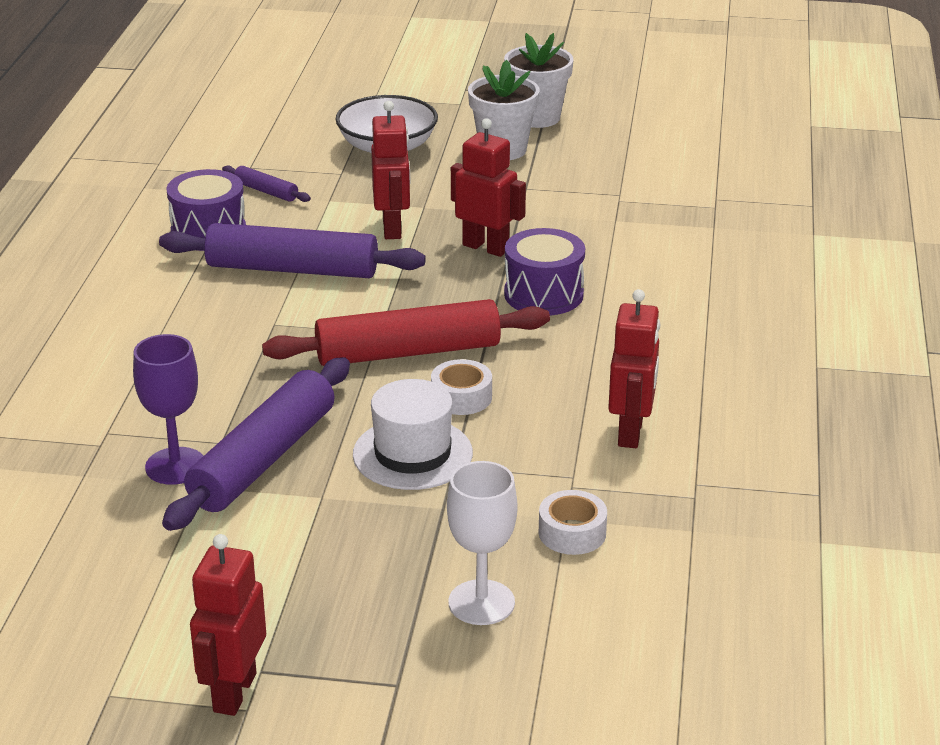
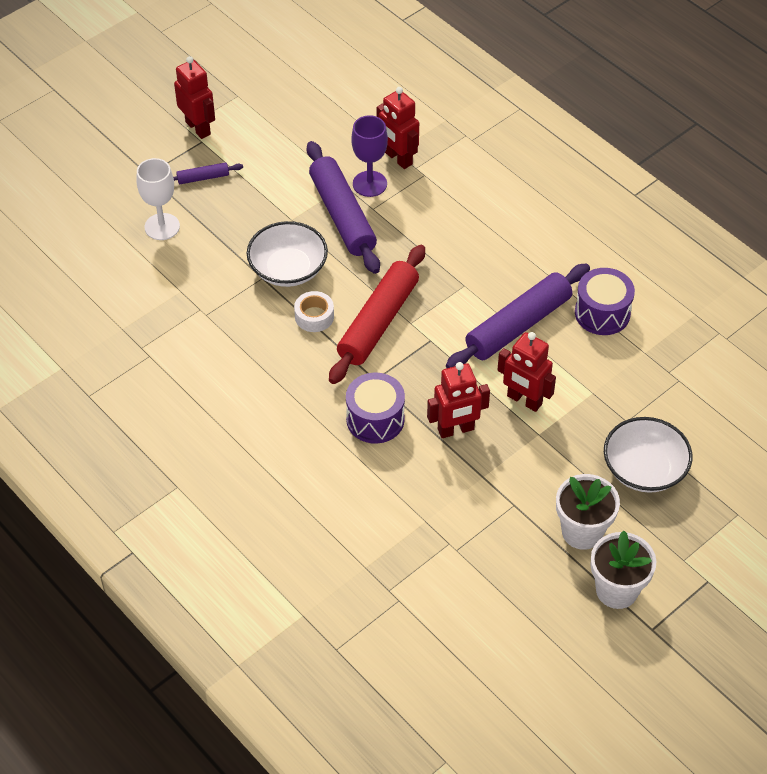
camera: 130 degrees right, 20 degrees up
(266, 191) = (634, 368): purple rolling pin -> purple rolling pin (203, 178)
(412, 454) = (288, 269): white hat -> white bowl
(572, 533) = (169, 286): white tape -> none
(631, 432) = (212, 361): red robot -> red robot (398, 158)

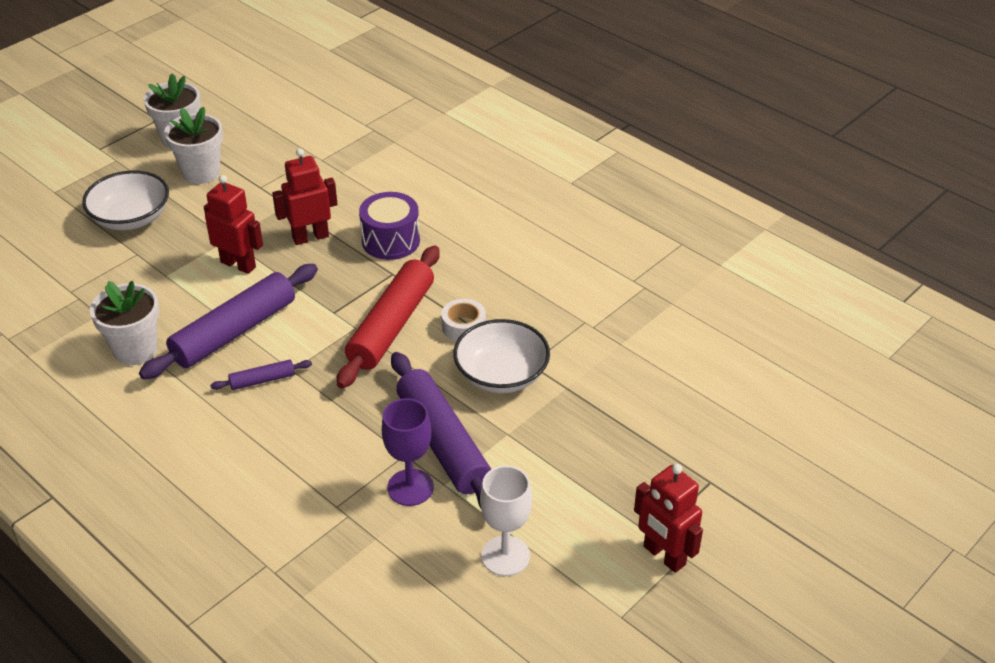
camera: 175 degrees right, 10 degrees down
(162, 227) = (666, 413): white goblet -> white goblet (505, 556)
(203, 178) = (634, 481): purple rolling pin -> purple rolling pin (262, 380)
(398, 158) = (373, 527): red robot -> none
(602, 313) = (135, 350): purple drum -> white flower pot

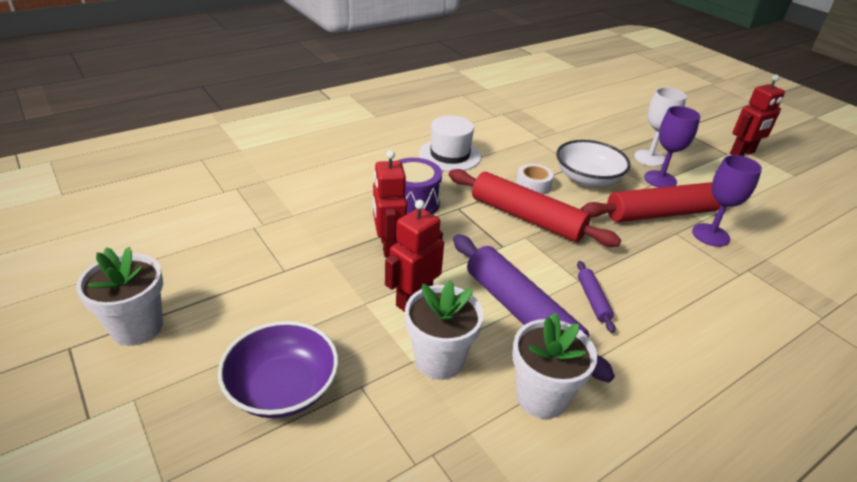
camera: 80 degrees left, 5 degrees down
(131, 218) = (282, 388): white bowl -> purple bowl
(201, 172) = (225, 314): white flower pot -> white flower pot (439, 360)
(442, 442) = (661, 214): purple rolling pin -> red rolling pin
(503, 253) = (450, 155): none -> white hat
(505, 556) = (763, 205): white goblet -> white goblet (649, 158)
(530, 447) = (660, 179): none -> purple goblet

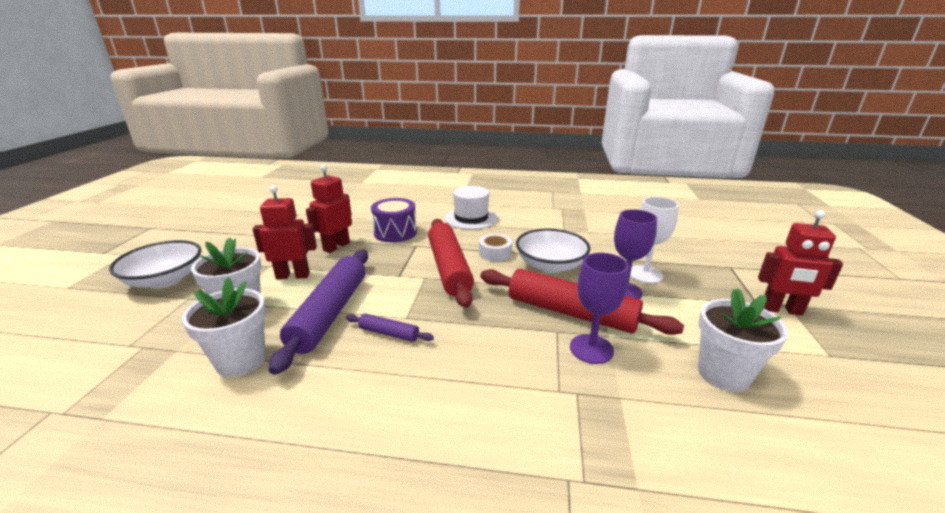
camera: 45 degrees right, 10 degrees down
(137, 327) = (179, 231): white flower pot -> white flower pot (723, 374)
(282, 388) = (165, 280): purple bowl -> white bowl
(592, 300) = (389, 333): purple rolling pin -> purple rolling pin turned 75 degrees clockwise

